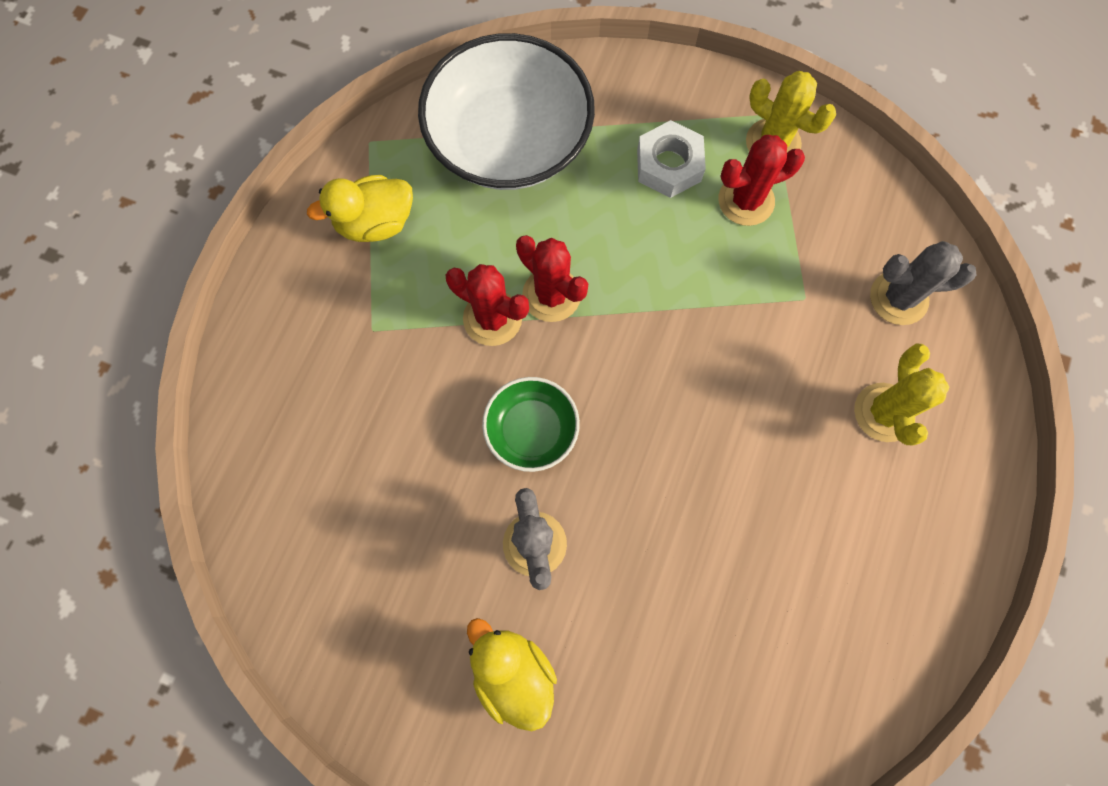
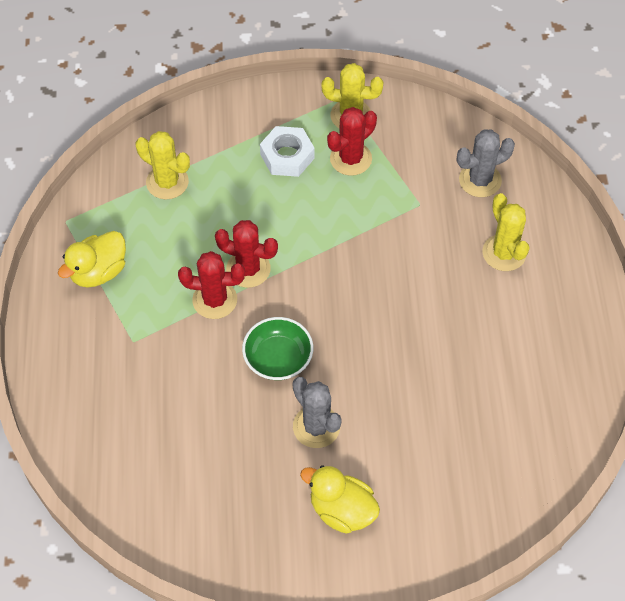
camera: 25 degrees left, 15 degrees down
(509, 140) = (167, 182): white bowl -> yellow cactus

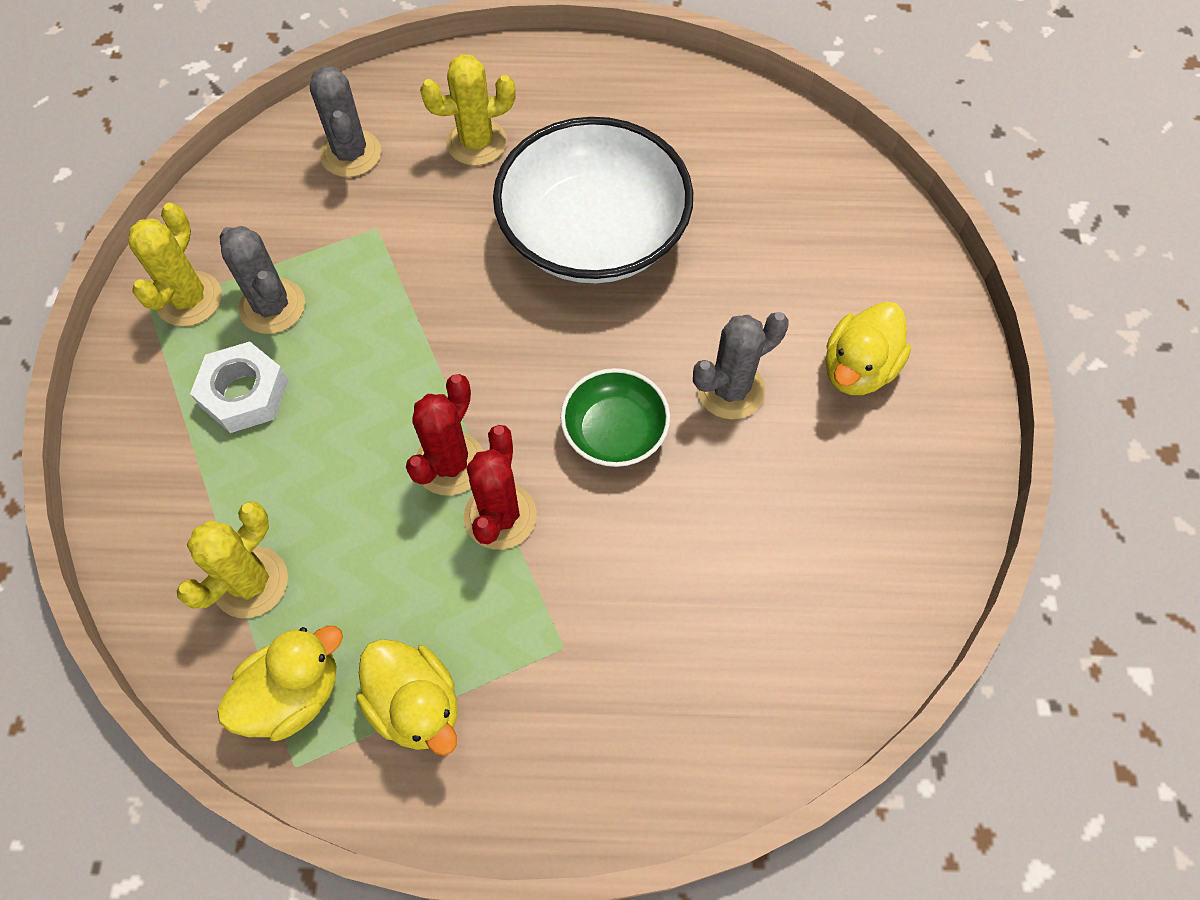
camera: 85 degrees left, 5 degrees up
(104, 213) = (293, 694): none -> yellow duck
(351, 159) = (272, 306): red cactus -> grey cactus
(435, 333) = (593, 233): none -> white bowl

